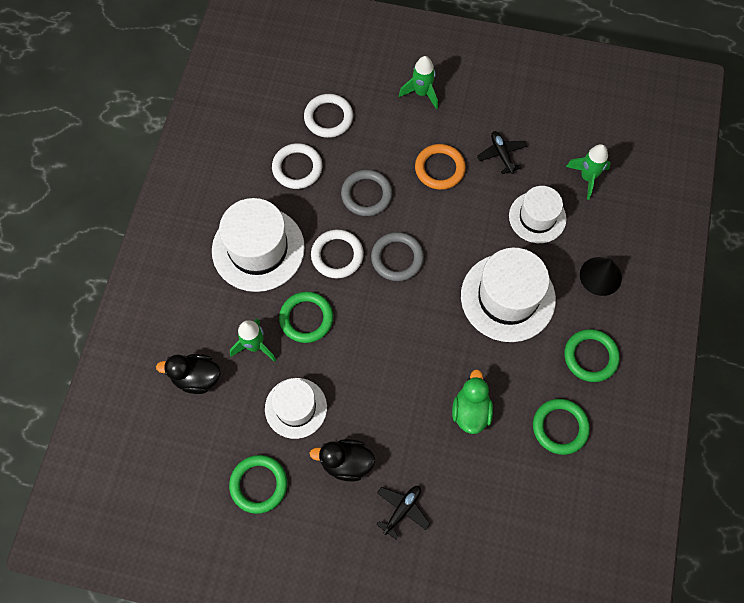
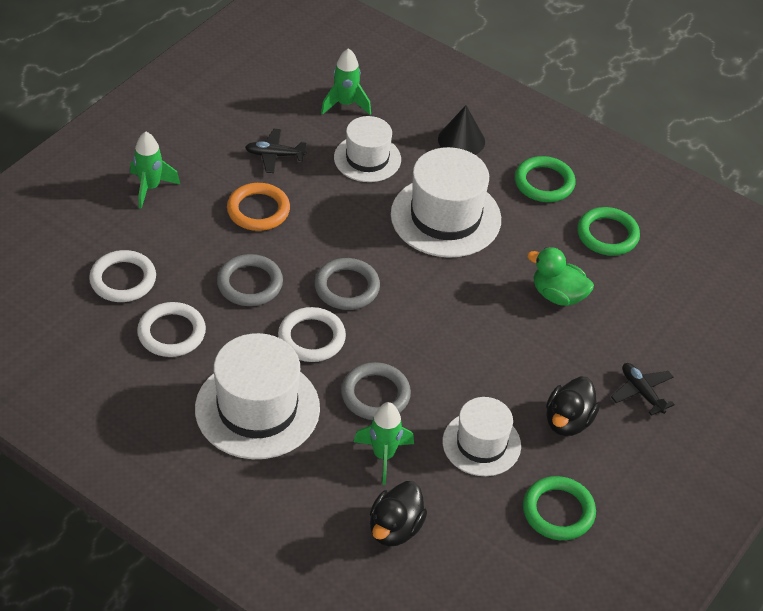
camera: 70 degrees left, 20 degrees down
(306, 318) = (375, 394): green ring -> grey ring

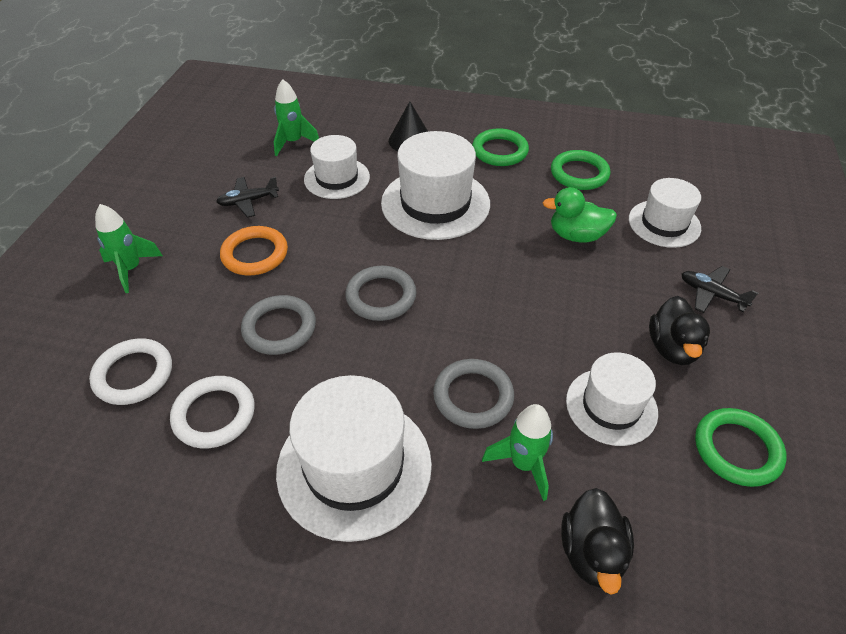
camera: 20 degrees left, 0 degrees up
(311, 338) = (373, 361): white ring -> none
(652, 314) = (664, 223): none -> white hat

